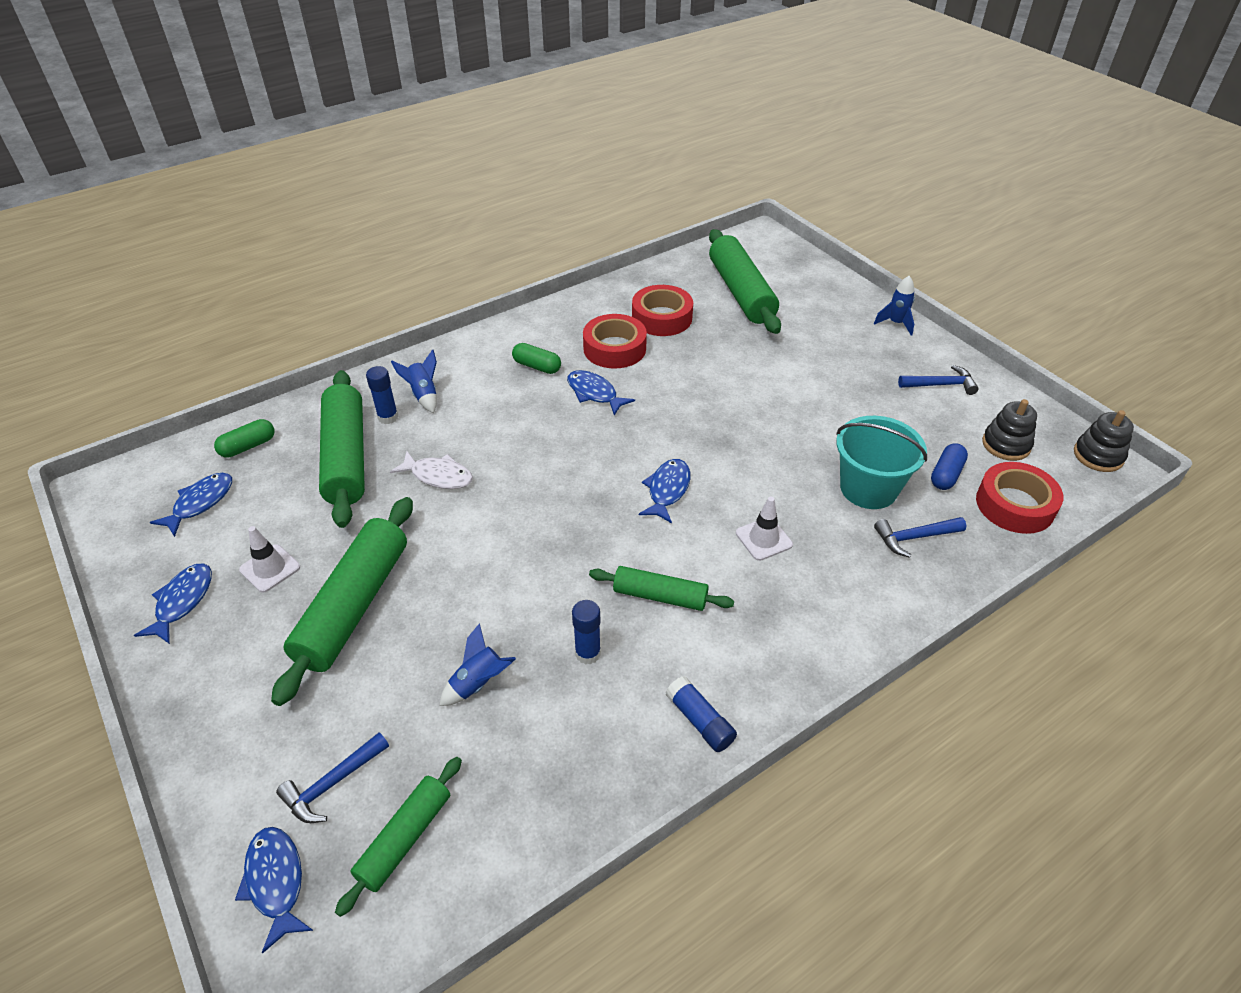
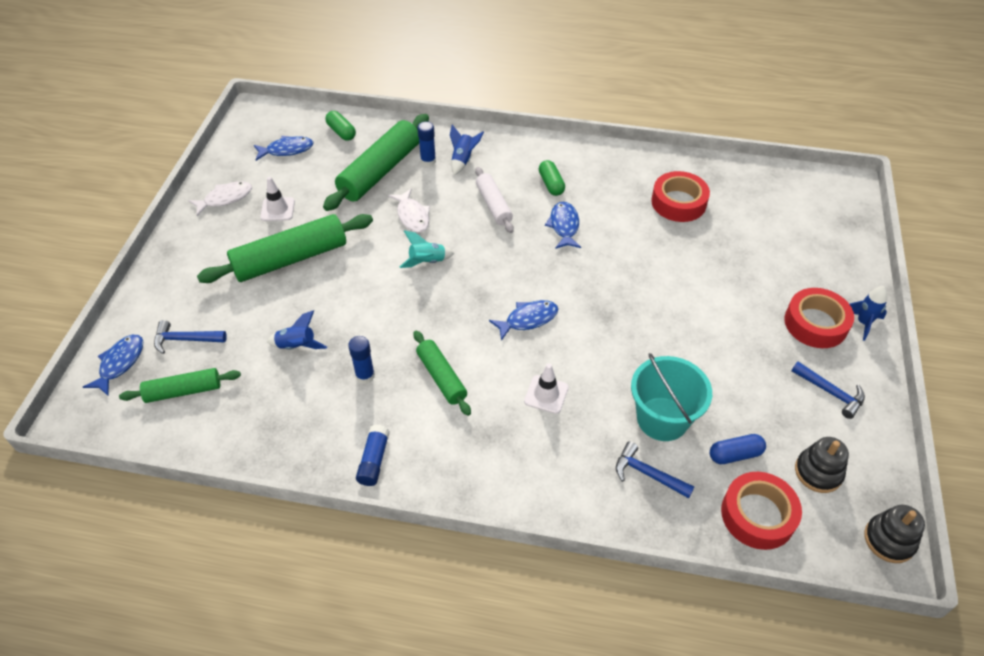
camera: 45 degrees right, 5 degrees up
(182, 601) = (225, 198): blue fish -> white fish
(248, 446) = (341, 132): green capsule -> green capsule turned 45 degrees clockwise
(507, 416) = (493, 205): none -> white rolling pin
(509, 506) = (427, 262): none -> turquoise rocket
(614, 348) = (616, 204): red tape -> red tape (815, 323)
(740, 292) = (765, 219): green rolling pin -> none

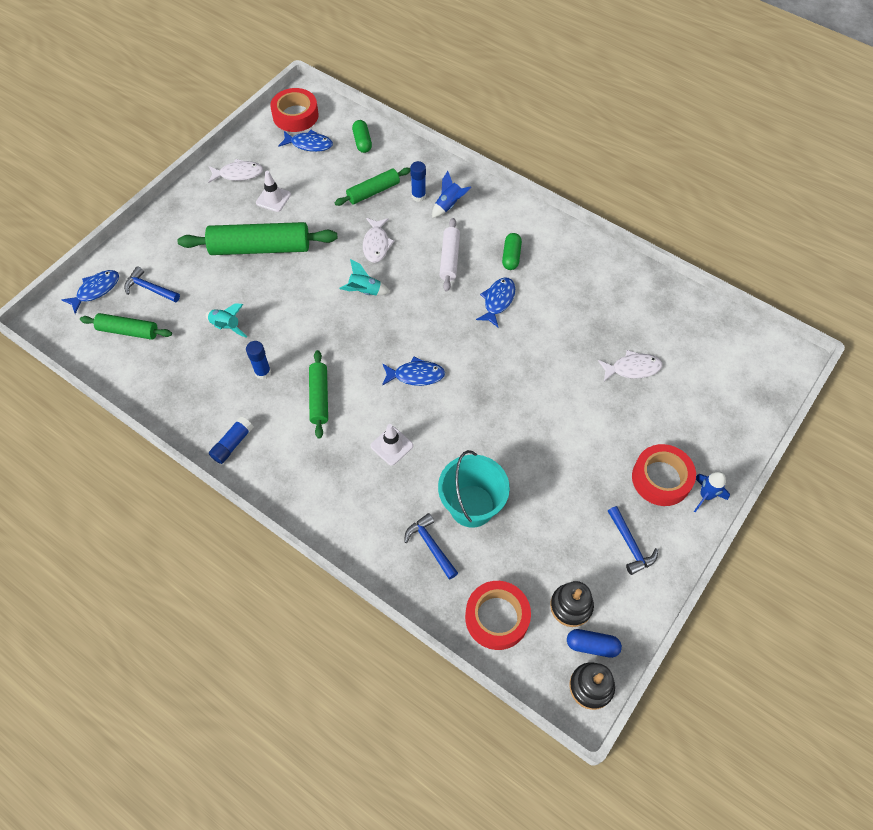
camera: 25 degrees right, 10 degrees up
(297, 346) = (226, 326): blue rocket -> turquoise rocket
(380, 171) = (373, 191): green rolling pin -> green rolling pin, size x0.57
(678, 202) = (614, 316): red tape -> red tape (295, 115)
(725, 240) = (632, 368): none -> white fish
(735, 454) = (511, 561): blue capsule -> blue capsule (592, 645)

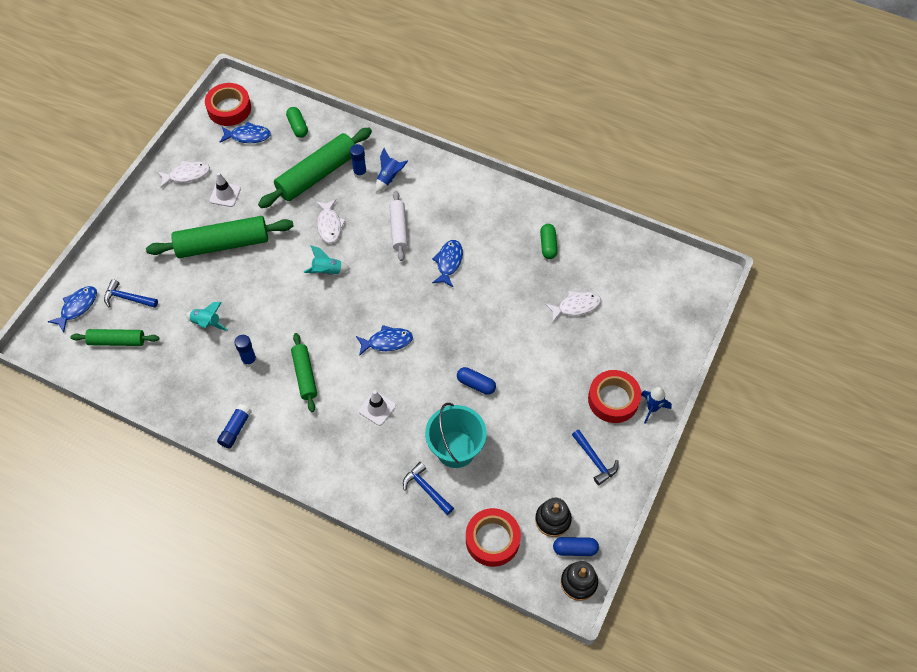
camera: 10 degrees left, 0 degrees up
(373, 191) = (317, 174): green rolling pin -> green rolling pin, size x1.74
(506, 437) = (476, 384): none -> blue capsule
(511, 256) = (454, 219): green capsule -> green capsule (548, 245)

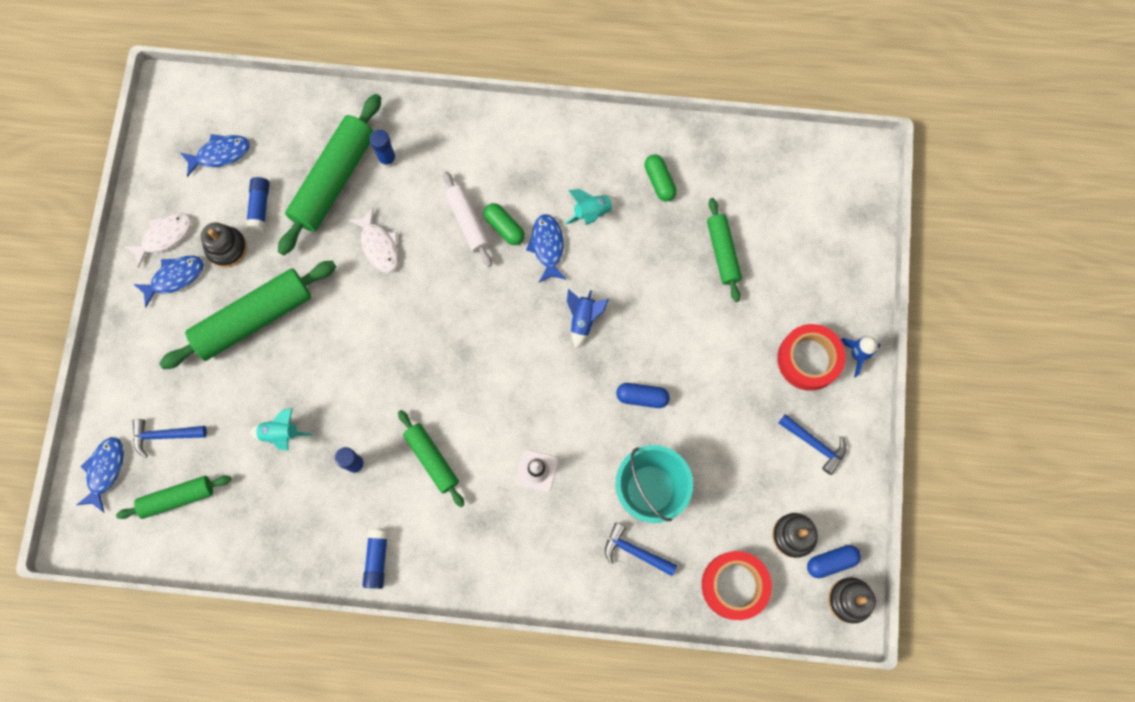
camera: 20 degrees left, 15 degrees up
(225, 194) = (226, 248): white traffic cone -> black stacking toy
(229, 108) = (178, 122): red tape -> none
(259, 176) = (260, 207): none -> blue glue stick
(297, 127) = (280, 119): green capsule -> green capsule (504, 227)
(327, 271) = (402, 311): turquoise rocket -> turquoise rocket (592, 212)
(387, 342) = (514, 379): blue fish -> blue fish (175, 277)
(389, 178) = (427, 154): blue rocket -> blue rocket (583, 319)
(576, 306) = (722, 252): white fish -> green rolling pin

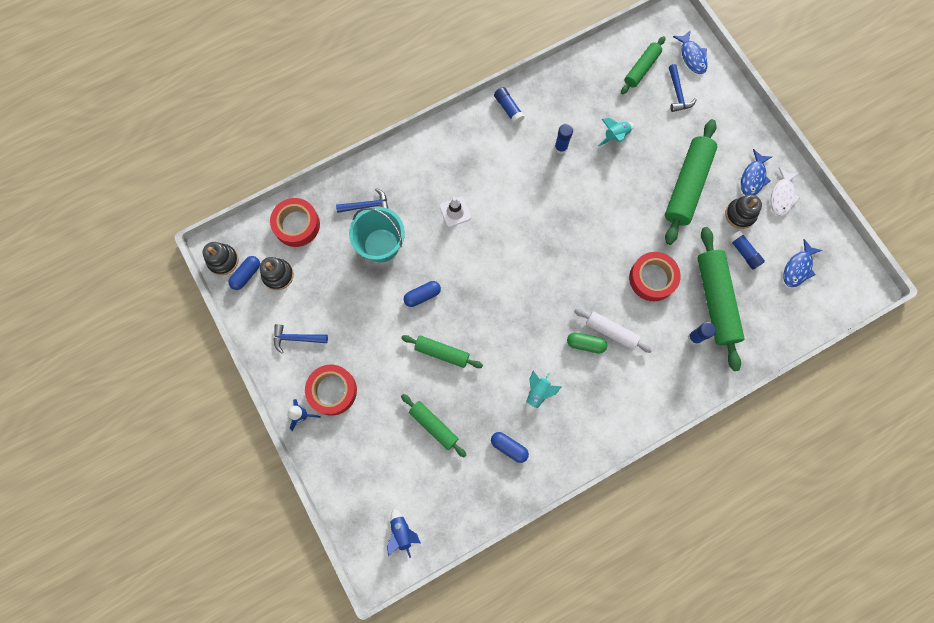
camera: 145 degrees right, 0 degrees up
(164, 435) = (677, 93): blue hammer -> blue hammer turned 120 degrees clockwise
(379, 246) = (652, 278): white fish -> red tape
(432, 459) = (520, 178): green rolling pin -> green rolling pin (442, 352)
(547, 246) = (549, 350): blue fish -> none
(583, 319) = (492, 319): blue rocket -> blue rocket (402, 532)
(659, 181) = (509, 447): green capsule -> blue capsule

